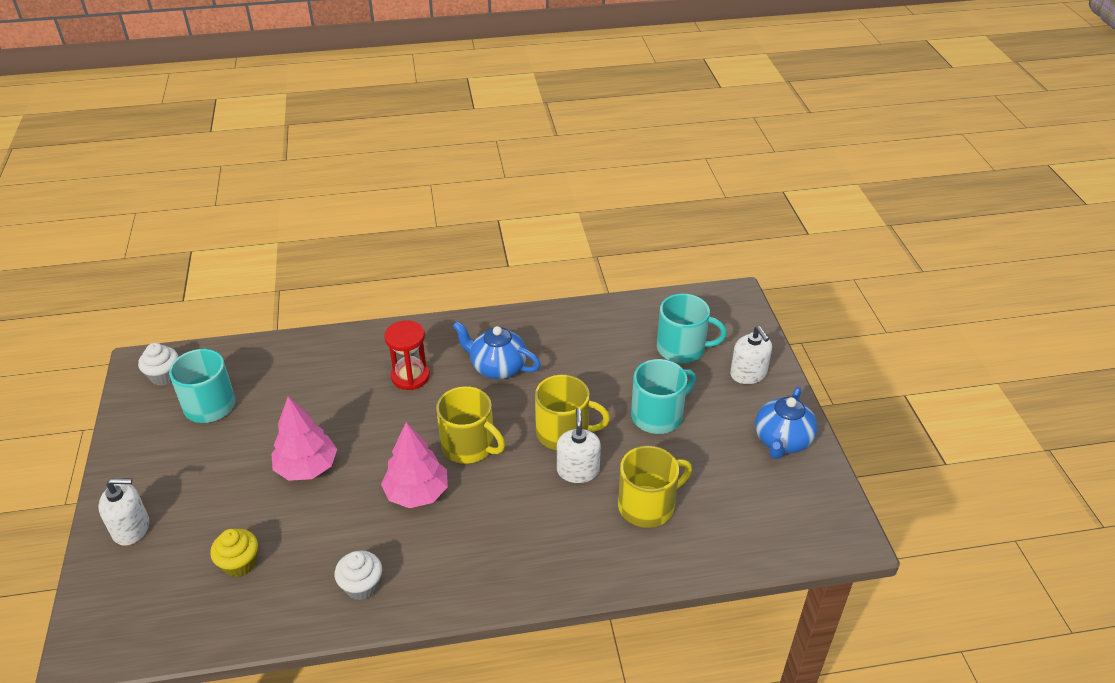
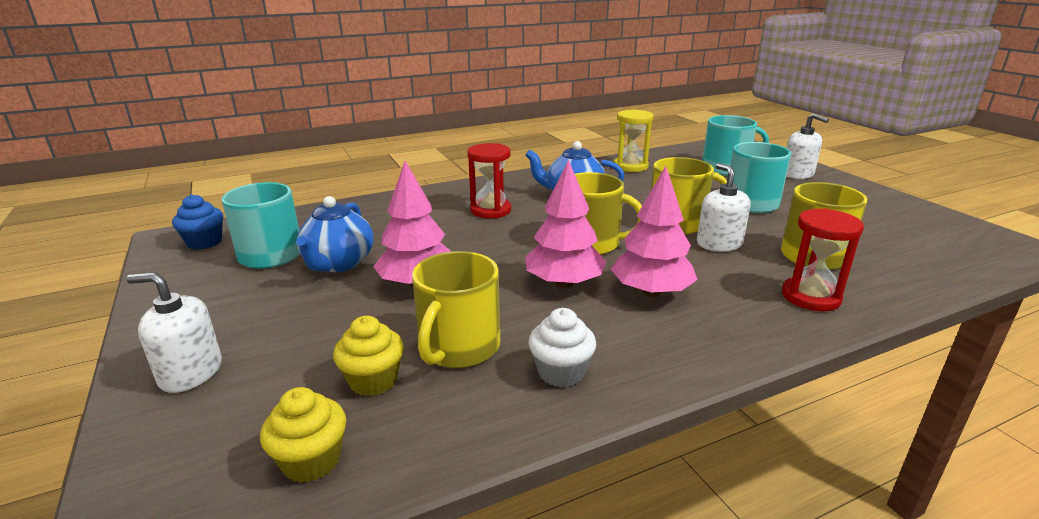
camera: 15 degrees left, 15 degrees down
(131, 528) = (191, 372): white soap dispenser -> white soap dispenser turned 150 degrees counterclockwise
(164, 376) = (204, 242): white cupcake -> blue cupcake
(184, 619) = (311, 460): none -> yellow cupcake
(306, 545) = (458, 347): none -> yellow mug
(477, 519) = (651, 292): none -> pink tree
(586, 324) = (630, 166): none -> yellow hourglass
(597, 555) = (810, 297): none -> red hourglass
(782, 441) = (877, 203): blue teapot -> blue teapot (338, 263)

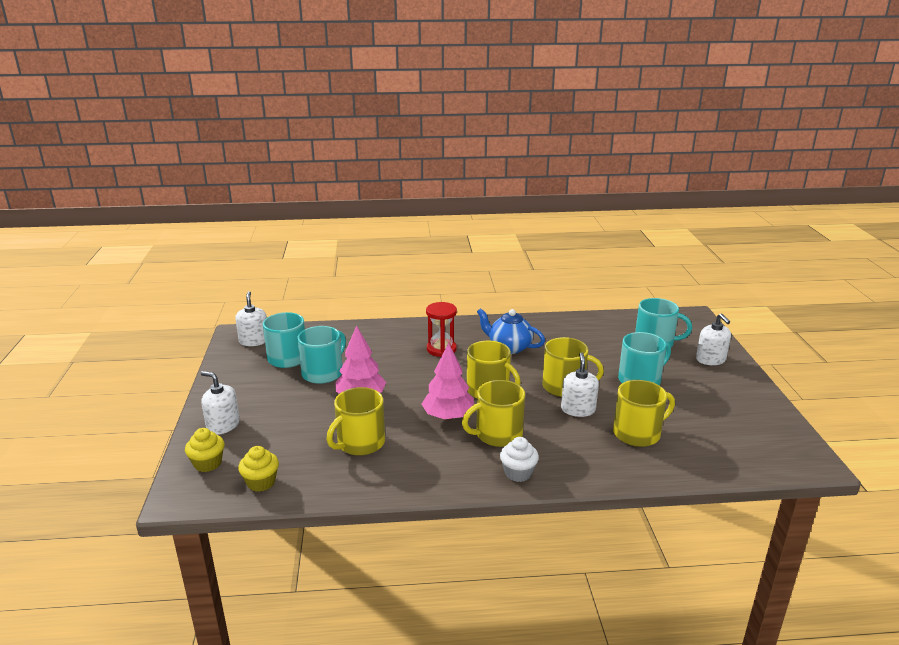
camera: 20 degrees right, 0 degrees up
(204, 242) = (254, 341): blue cupcake -> white soap dispenser
(338, 263) = (323, 373): blue teapot -> turquoise mug
(373, 380) = (306, 451): yellow cupcake -> yellow cupcake (208, 463)
(561, 372) = (404, 470): white cupcake -> white cupcake (518, 473)
(630, 166) = (577, 326): yellow hourglass -> none
(651, 292) = (497, 434): pink tree -> yellow mug
(810, 297) = (599, 461): red hourglass -> none

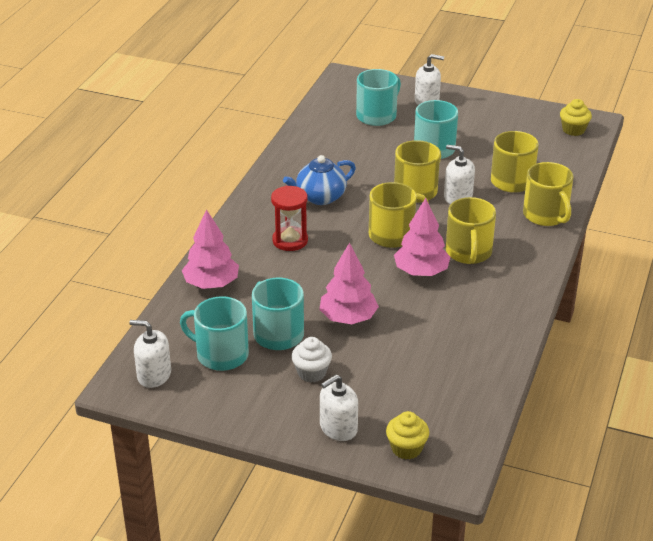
camera: 65 degrees left, 10 degrees up
(261, 482) = (461, 415): yellow cupcake -> yellow cupcake (573, 130)
(360, 443) = (432, 337): yellow mug -> yellow mug (546, 215)
(365, 334) = (211, 284): none -> pink tree
(518, 473) = (531, 259): white cupcake -> white cupcake (311, 373)

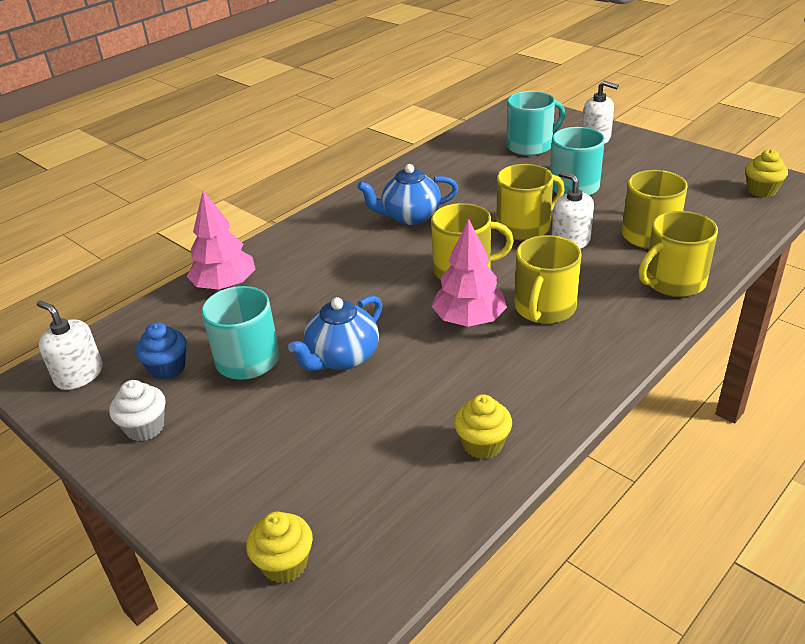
camera: 25 degrees right, 0 degrees up
(221, 354) = (167, 368): turquoise mug -> blue cupcake
(290, 240) = (344, 255): red hourglass -> none
(311, 373) = (248, 417): white cupcake -> white cupcake (145, 427)
(338, 428) = (221, 504): white soap dispenser -> none
(348, 318) = (342, 358): pink tree -> blue teapot
(482, 351) = (482, 444): none -> yellow cupcake
(546, 215) = (673, 282): yellow mug -> yellow mug turned 60 degrees clockwise

